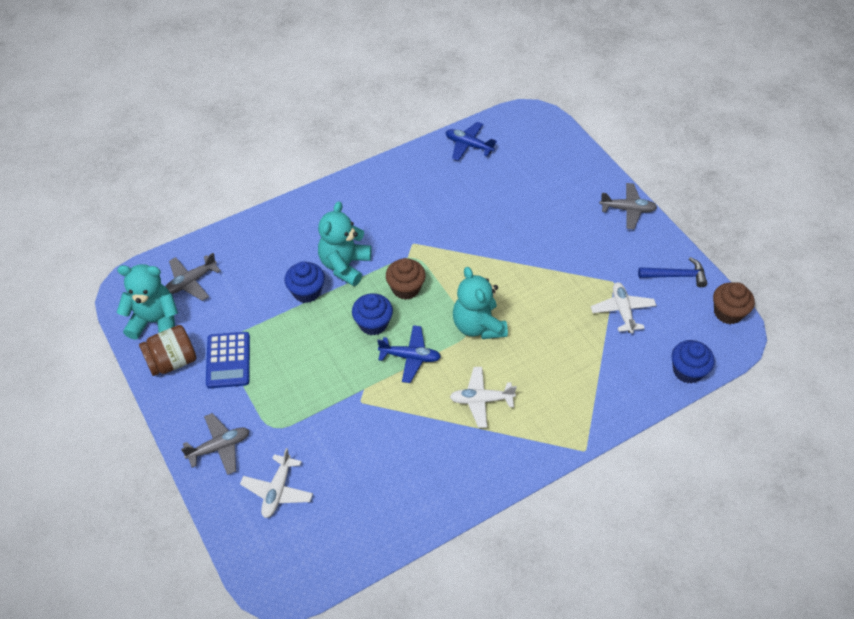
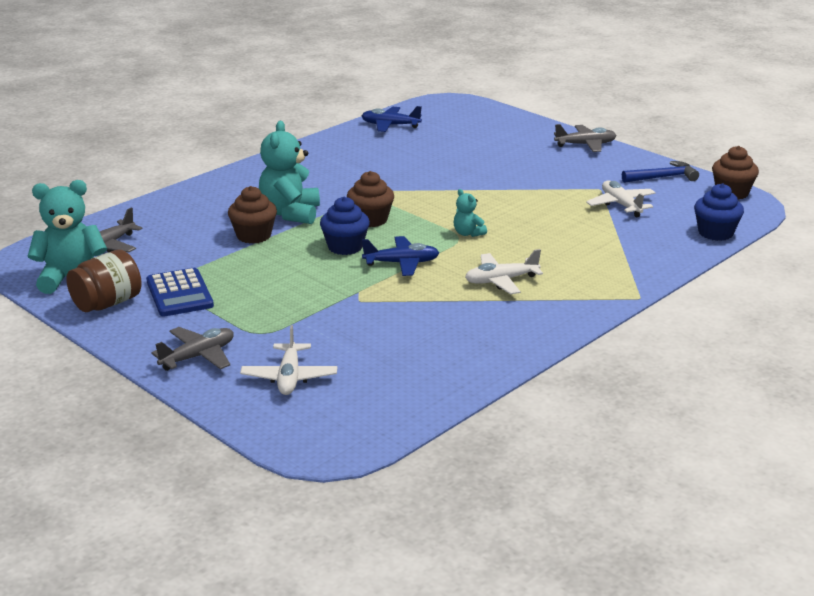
camera: 15 degrees left, 25 degrees down
(306, 292) = (254, 236): blue cupcake -> brown cupcake
(478, 326) = (468, 233): turquoise teddy bear -> turquoise teddy bear, size x0.50

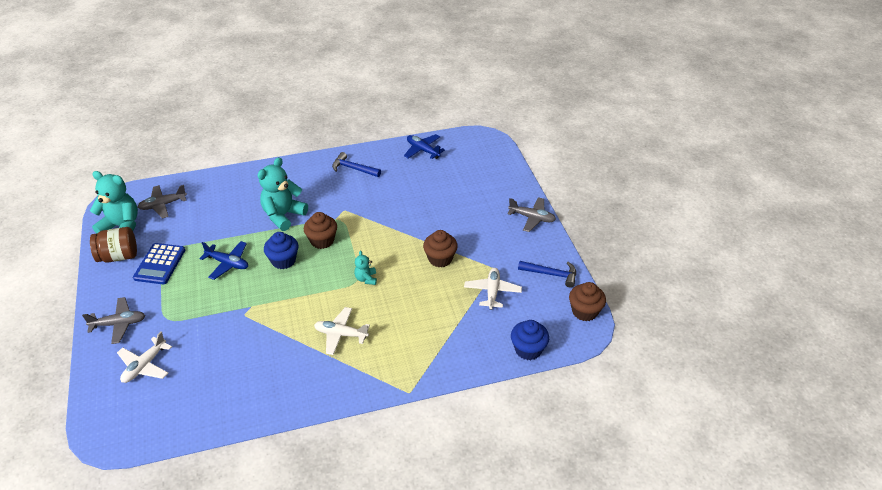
camera: 30 degrees right, 15 degrees up
(254, 236) = (244, 228): brown cupcake -> brown cupcake (440, 259)
(325, 157) = (353, 168): none -> blue hammer
(402, 263) = (300, 290): blue plane -> blue plane (228, 263)

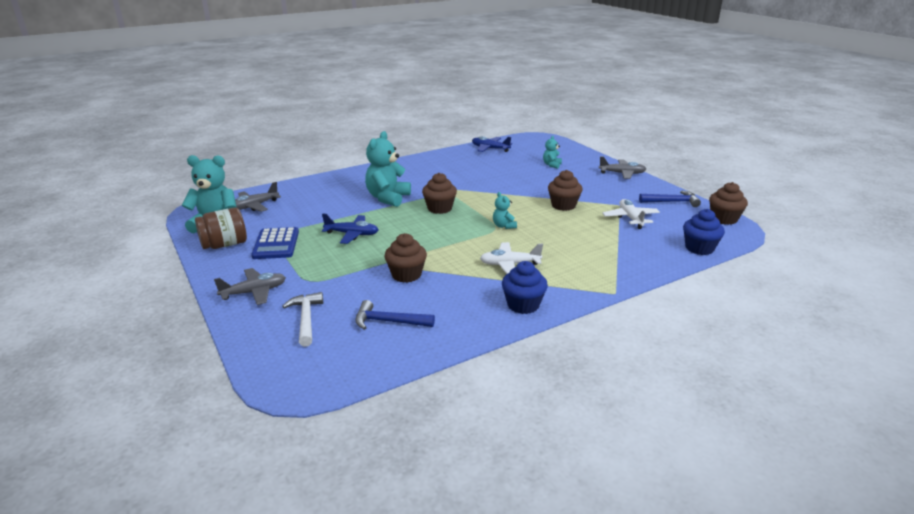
camera: 15 degrees left, 15 degrees down
(145, 366) = (306, 319): white plane -> white hammer
(247, 329) = (406, 275): none -> brown cupcake
(283, 260) = (410, 225): blue cupcake -> blue cupcake (523, 305)
(353, 168) = (434, 164): blue hammer -> blue hammer (388, 322)
(469, 190) = (552, 165): none -> turquoise teddy bear

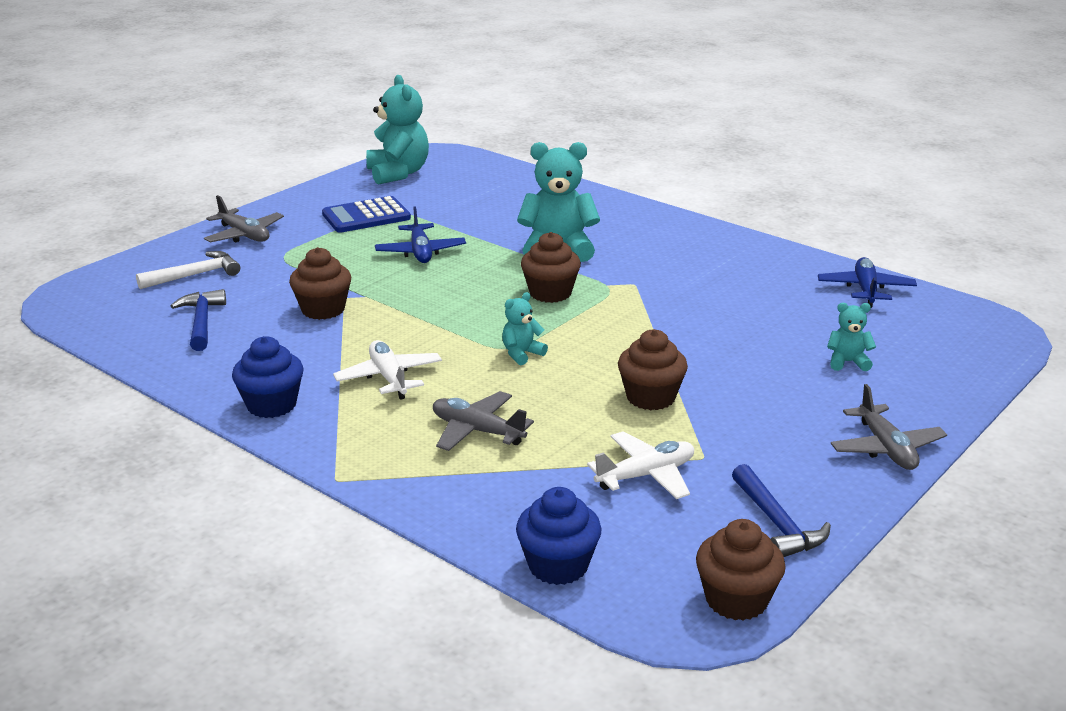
camera: 70 degrees right, 0 degrees up
(224, 245) = (349, 191): brown jar -> none
(254, 206) = (465, 178): grey plane -> grey plane (477, 431)

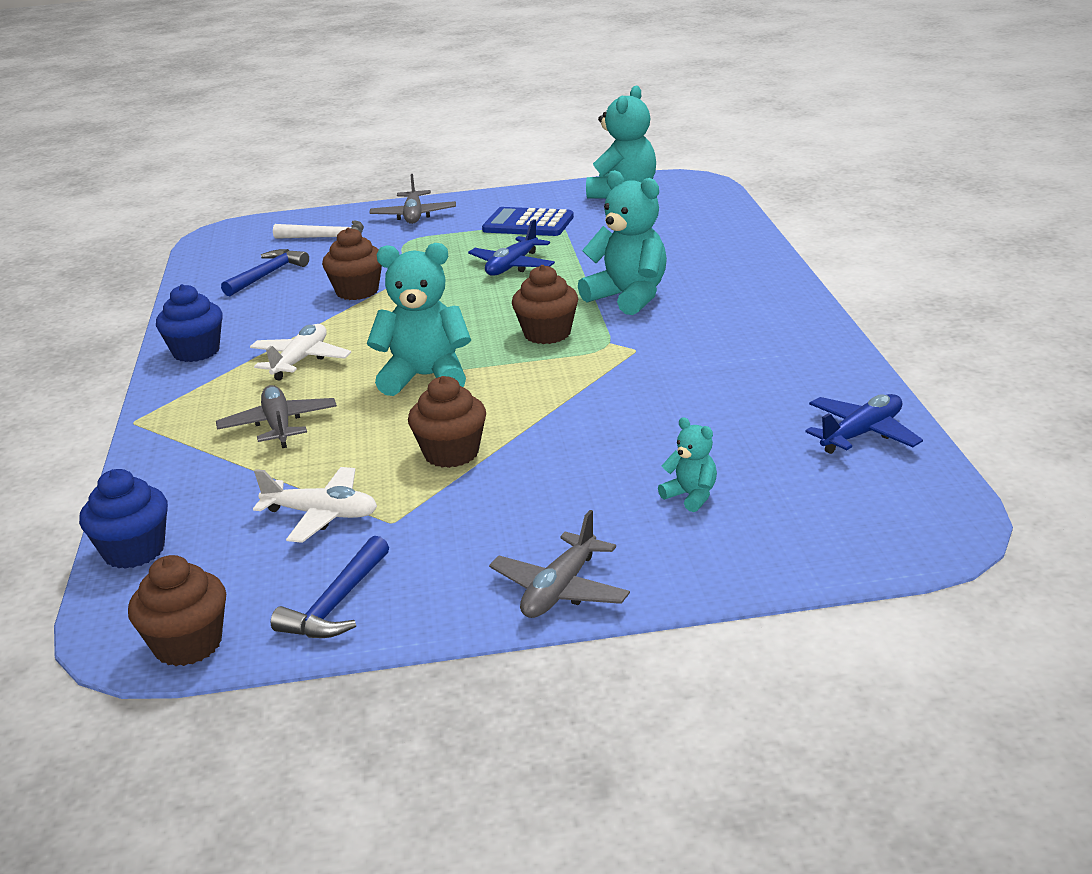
camera: 45 degrees right, 0 degrees up
(522, 354) = (425, 377): turquoise teddy bear -> turquoise teddy bear, size x2.02

